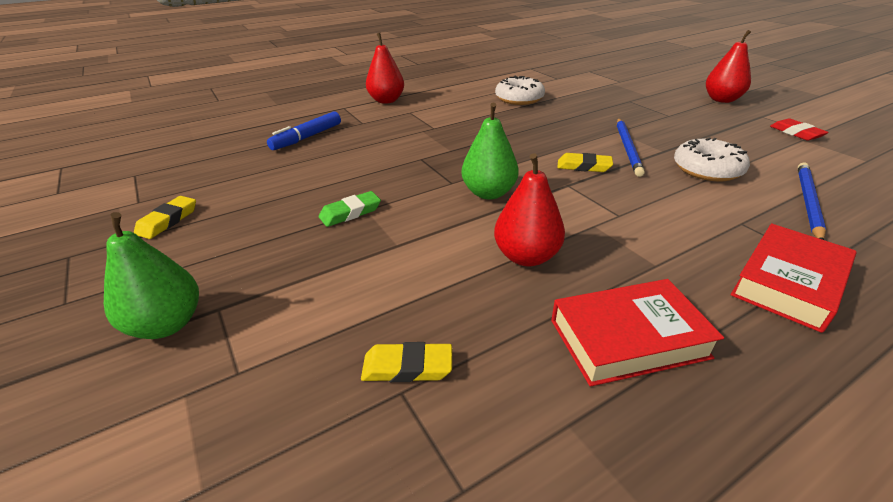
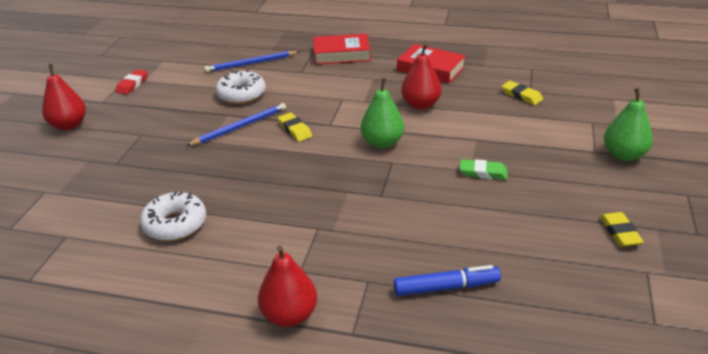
camera: 135 degrees left, 0 degrees up
(168, 221) = (620, 232): yellow eraser -> yellow eraser turned 75 degrees counterclockwise

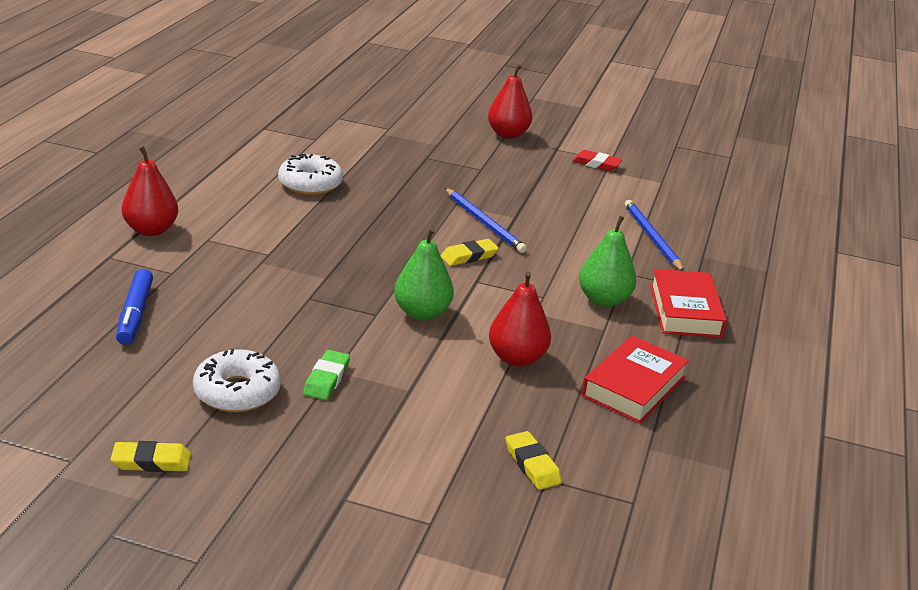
camera: 90 degrees right, 5 degrees down
(241, 94) = (564, 227): white donut -> white donut (237, 392)
(521, 95) = (532, 464): yellow eraser -> yellow eraser turned 75 degrees counterclockwise
(623, 155) = (323, 527): green pear -> green pear (603, 300)

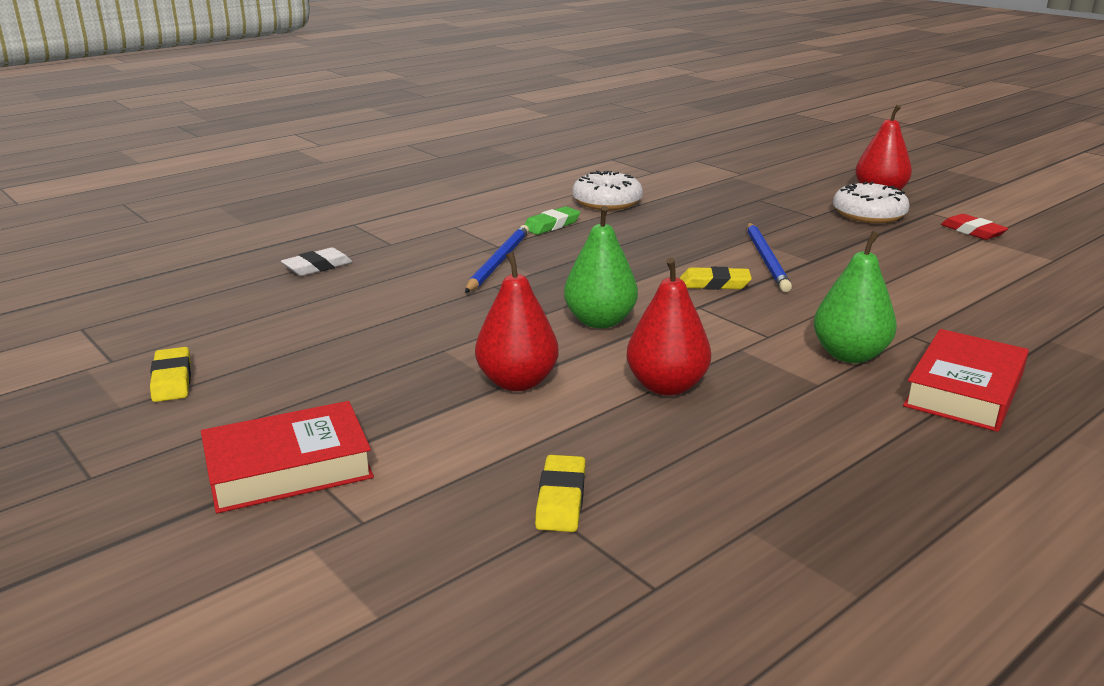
camera: 35 degrees right, 5 degrees down
(135, 314) = (317, 267): blue marker -> white eraser
(151, 230) = (414, 212): red pear -> red pear (517, 382)
(151, 461) = (172, 380): yellow eraser -> yellow eraser turned 45 degrees clockwise
(237, 392) = (324, 344): white donut -> white donut (869, 214)
(326, 379) = (425, 354): green eraser -> green eraser (551, 225)
(633, 387) = (798, 453): red book -> red book (288, 468)
(652, 238) = (985, 308): blue pencil -> blue pencil (498, 262)

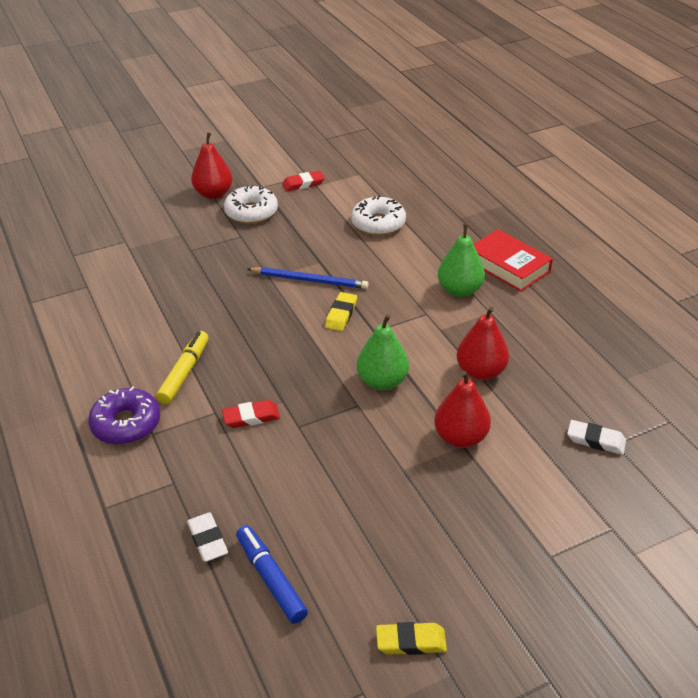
camera: 75 degrees left, 15 degrees up
(267, 300) = (270, 578): none -> blue marker
(288, 468) = (551, 563): red book -> none
(464, 215) = (126, 424): none -> purple donut
(498, 262) = (251, 417): blue pencil -> red eraser
(551, 225) = (184, 372): green eraser -> yellow marker
(561, 499) = (595, 440): yellow eraser -> white eraser
(607, 202) = (147, 329): white donut -> white donut (378, 223)

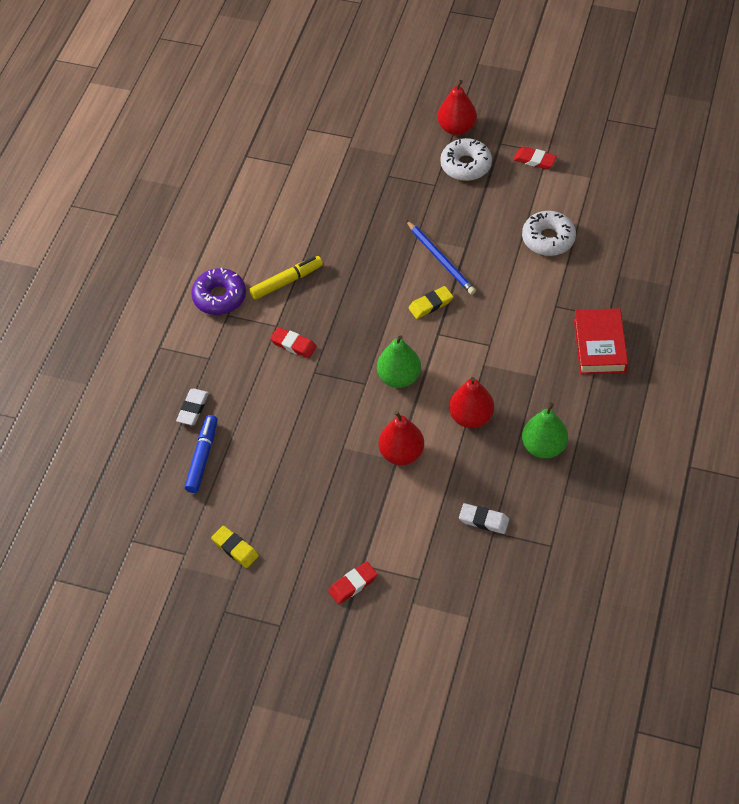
camera: 45 degrees right, 15 degrees up
(459, 290) = (536, 342): green pear -> green pear (543, 447)
(564, 581) = (353, 584): none -> red eraser
(595, 440) = (483, 520): white eraser -> white eraser turned 45 degrees counterclockwise

